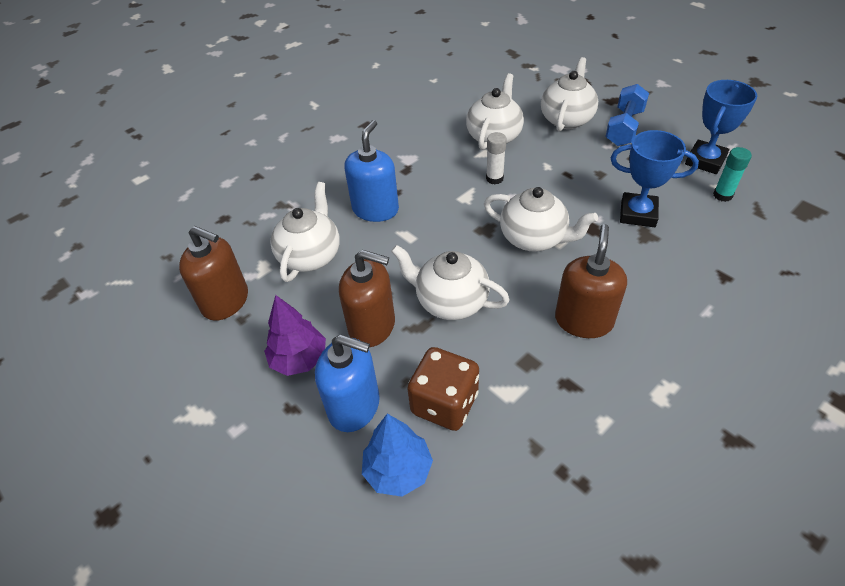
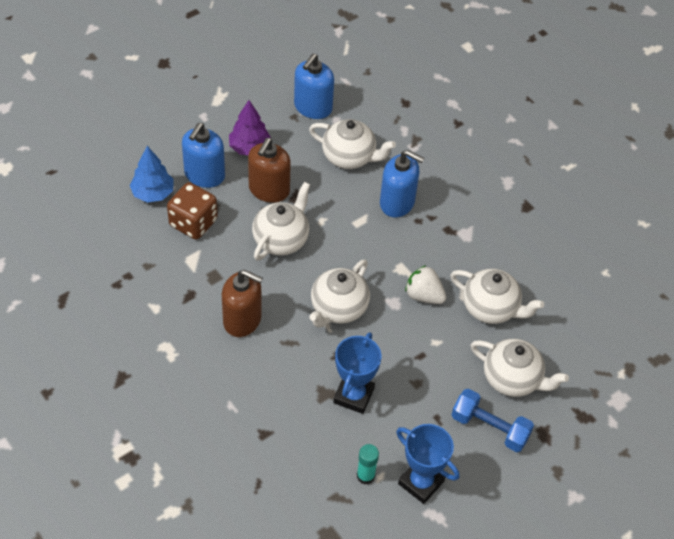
camera: 90 degrees right, 5 degrees up
(226, 301) = (313, 107): brown soap dispenser -> blue soap dispenser
(494, 178) = (424, 295): white glue stick -> white strawberry

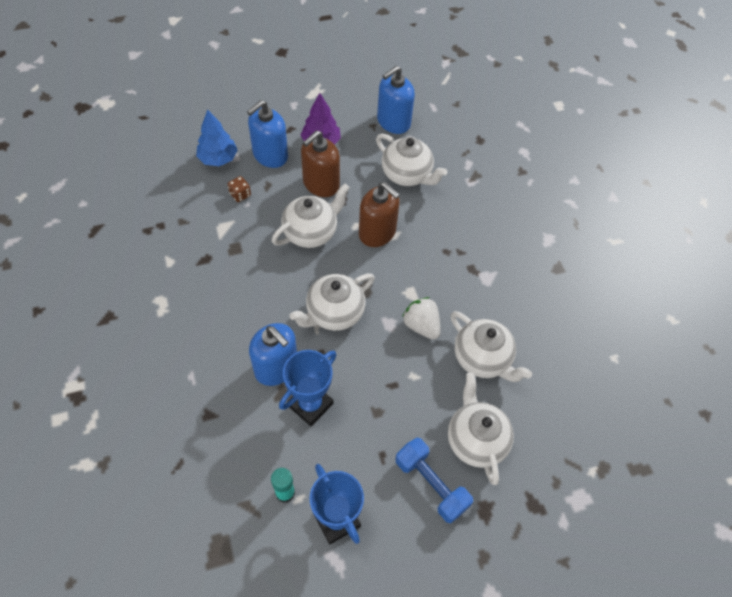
camera: 20 degrees right, 5 degrees up
(193, 223) = (240, 194): brown dice -> brown dice, size x0.48
(242, 320) = (241, 296): brown soap dispenser -> brown soap dispenser (377, 233)
(397, 202) = (433, 229): blue soap dispenser -> blue soap dispenser (276, 367)
(513, 379) = (475, 439): white teapot -> white teapot turned 150 degrees counterclockwise

